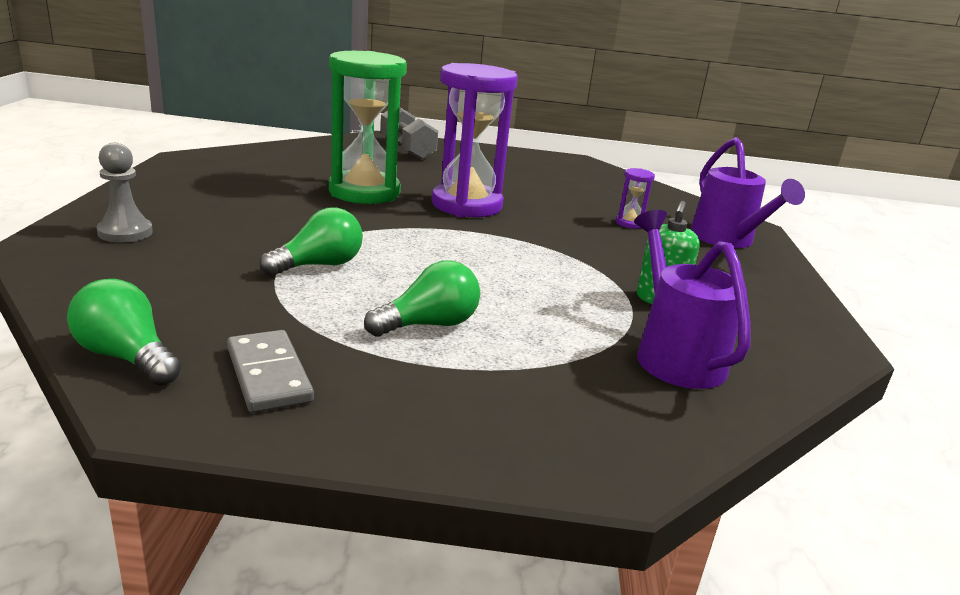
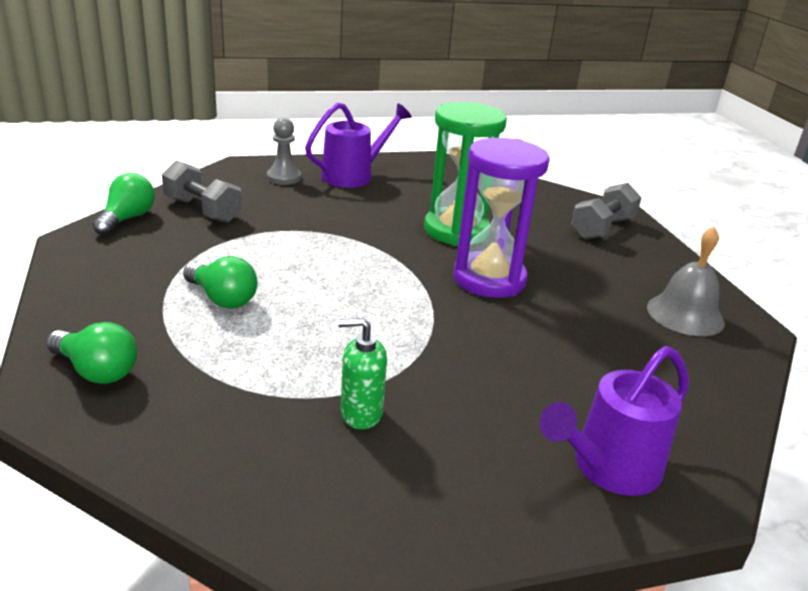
camera: 70 degrees right, 5 degrees up
(166, 298) = (202, 210): none -> grey dumbbell
(269, 375) = (124, 259): grey domino -> none
(319, 265) = (289, 242): green light bulb -> green light bulb (96, 371)
(553, 169) = (685, 314): none -> grey bell
(629, 223) = (567, 383): purple hourglass -> none
(673, 354) = (241, 425): purple watering can -> purple watering can (354, 175)

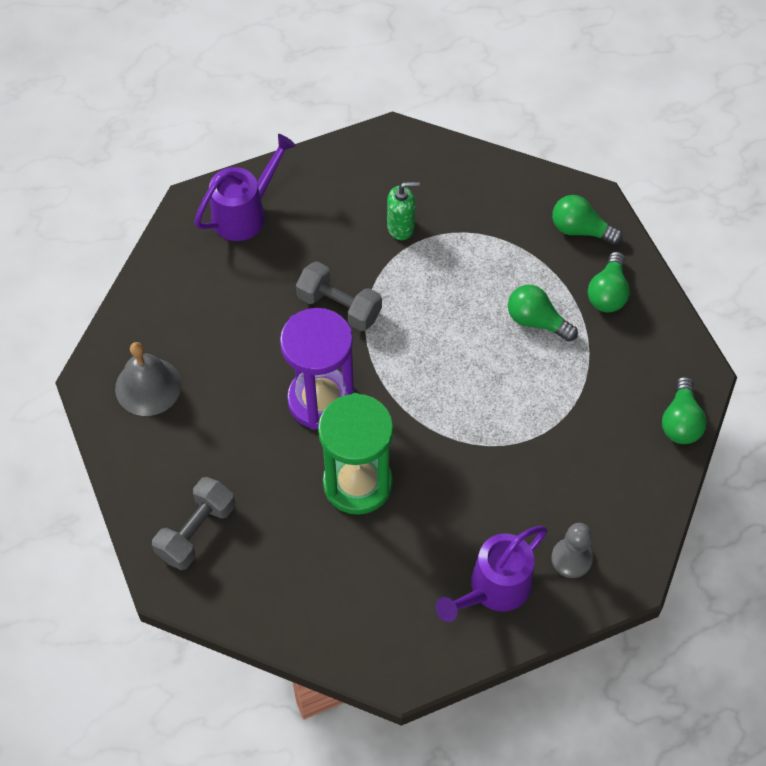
camera: 175 degrees right, 30 degrees up
(116, 308) = (607, 293): none -> green light bulb
(202, 210) = (621, 457): grey dumbbell -> grey dumbbell (339, 307)

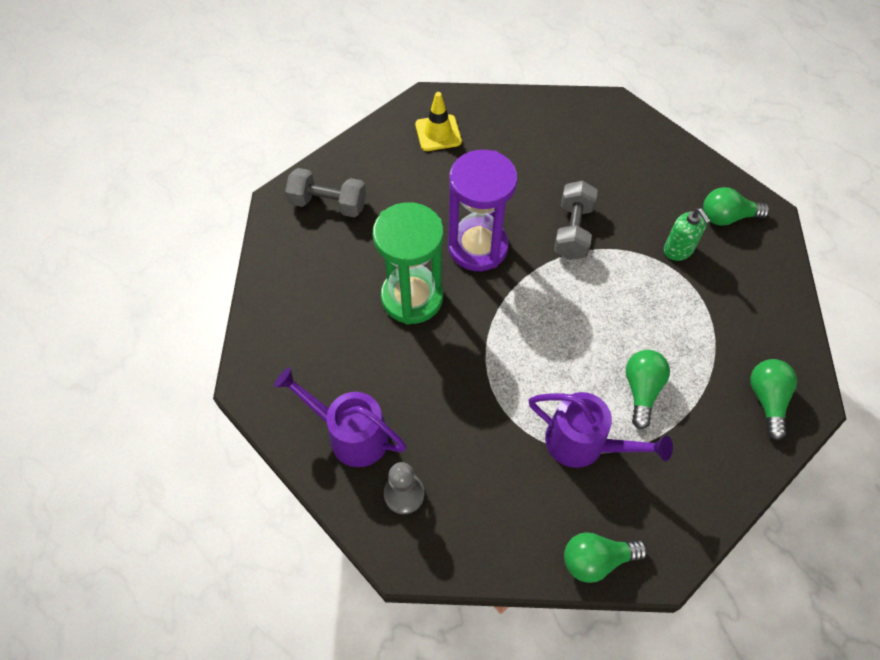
camera: 70 degrees right, 0 degrees up
(148, 386) = (438, 133): grey bell -> yellow traffic cone
(246, 213) = (626, 139): purple watering can -> purple watering can (584, 444)
(607, 293) = (709, 446): green light bulb -> green light bulb (727, 217)

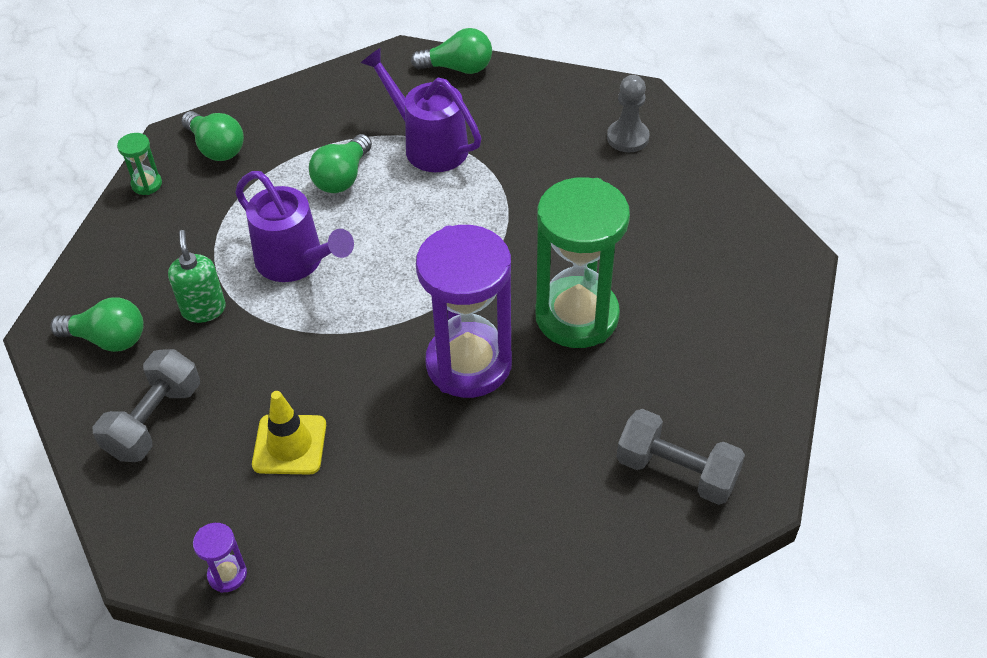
camera: 165 degrees left, 10 degrees down
(350, 434) = (677, 193): purple watering can -> purple watering can (297, 262)
(438, 133) = (470, 566): yellow traffic cone -> yellow traffic cone (289, 445)
(566, 106) = (227, 575): none -> purple hourglass
(573, 231) = (328, 360): grey dumbbell -> grey dumbbell (154, 420)
(767, 400) = (216, 148): green light bulb -> green light bulb turned 60 degrees counterclockwise
(796, 348) = (147, 184): none -> green hourglass

